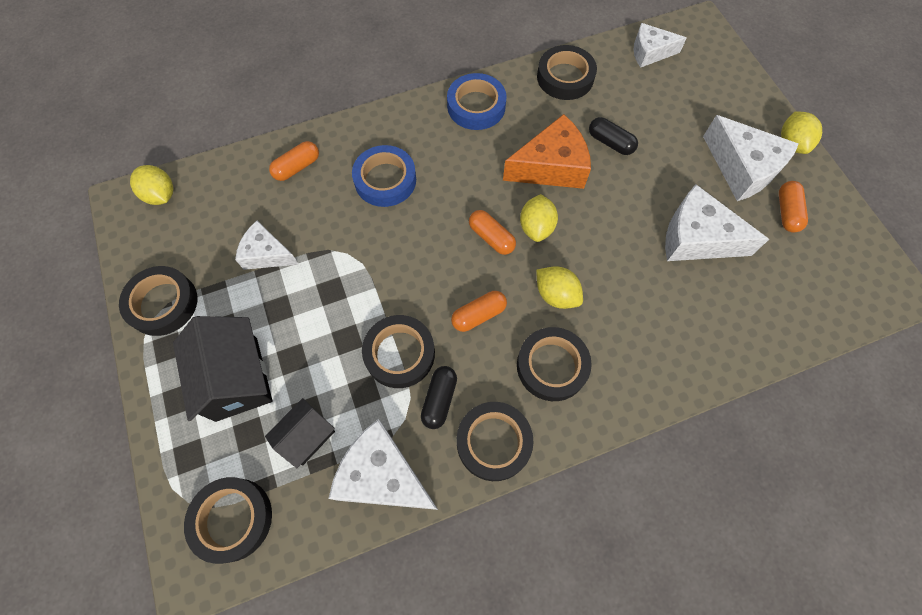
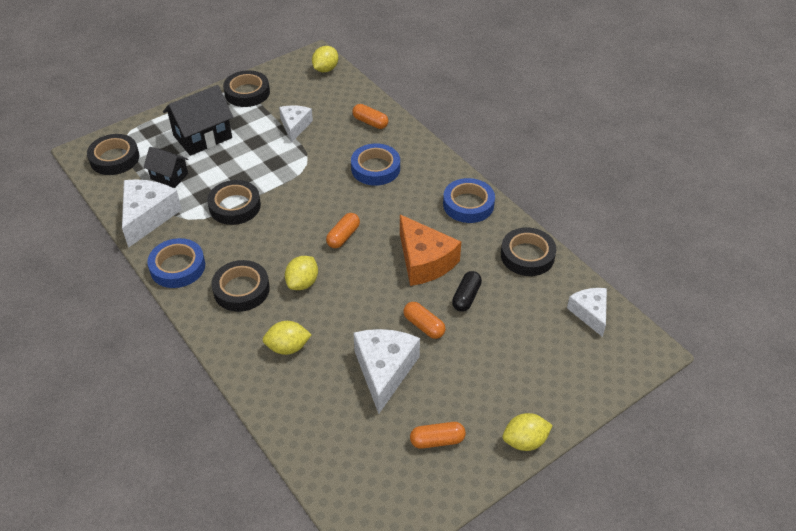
camera: 75 degrees right, 20 degrees down
(439, 399) = (204, 233): black capsule -> none
(478, 315) = (274, 241): orange capsule -> orange capsule (423, 326)
(493, 442) = (177, 267): black tape -> blue tape
(536, 227) = (361, 261): yellow lemon -> yellow lemon (288, 347)
(742, 168) = (476, 400): white cheese -> none

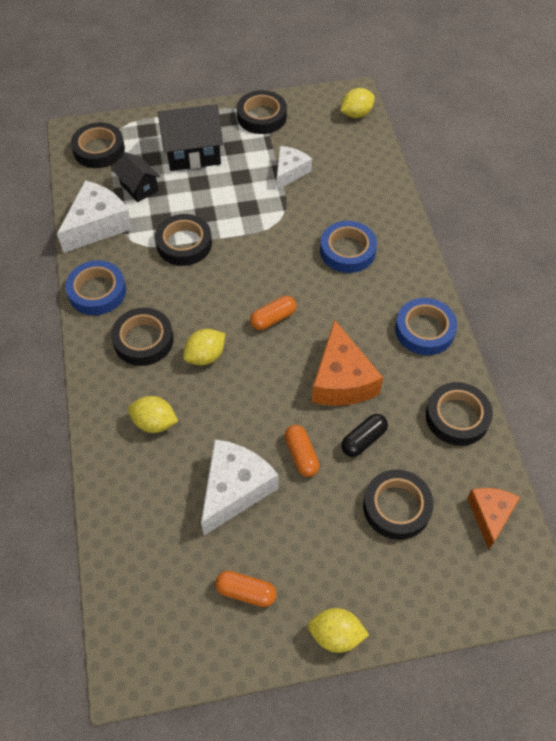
camera: 25 degrees right, 10 degrees up
(370, 122) = (370, 193): orange capsule -> none
(518, 334) = (396, 507): none -> black tape
(590, 313) = (490, 515): white cheese -> orange cheese

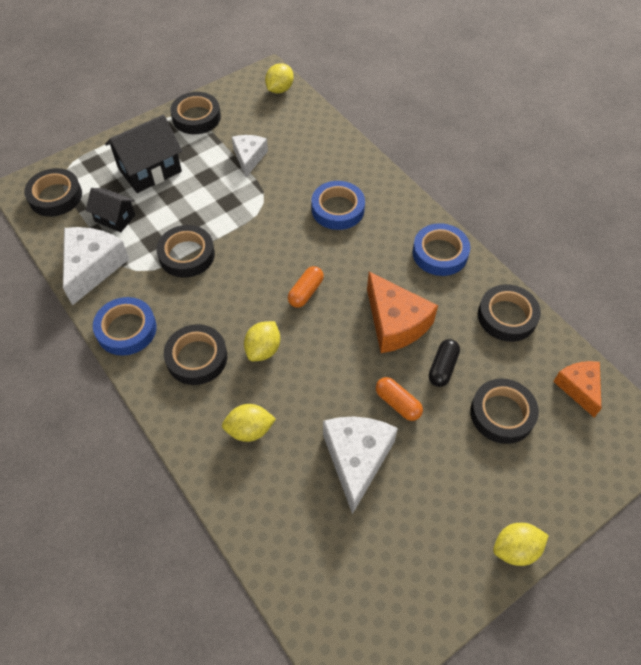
camera: 25 degrees left, 0 degrees up
(246, 592) = (418, 548): orange capsule -> none

